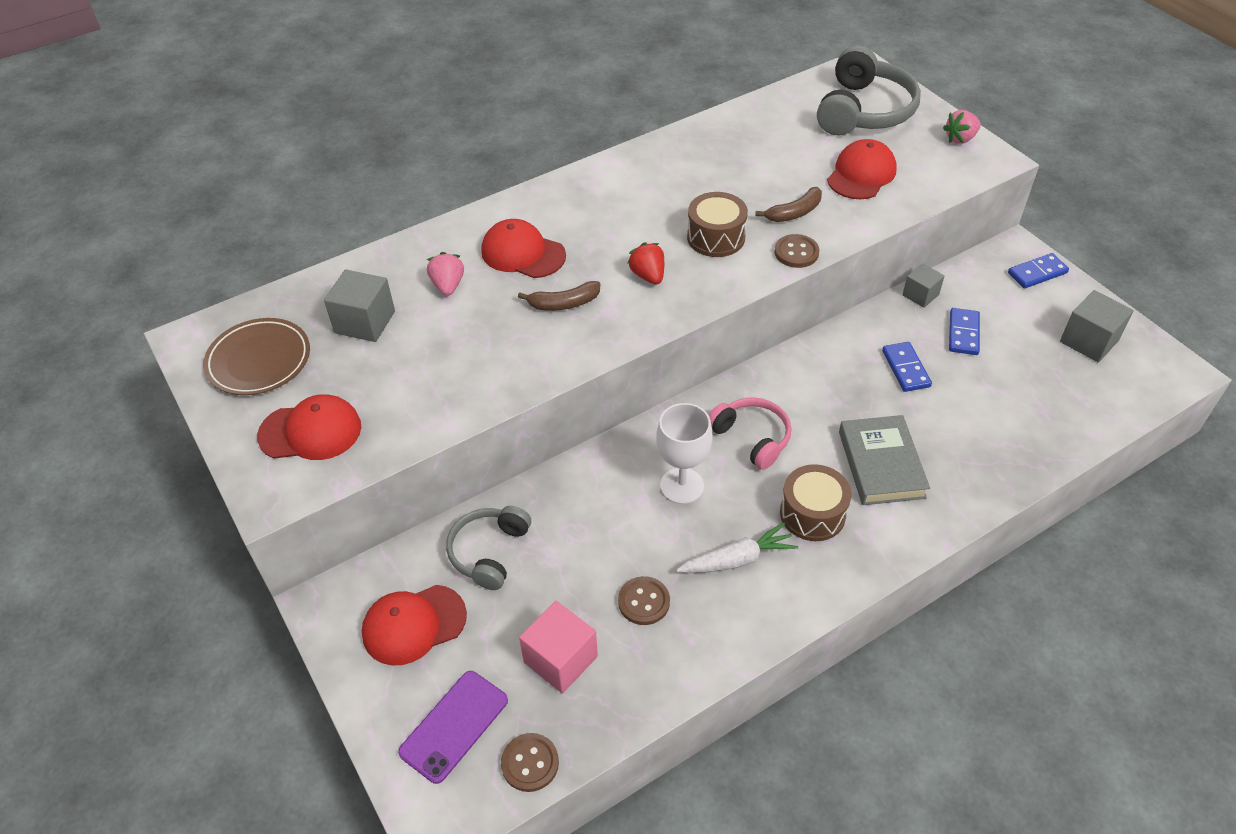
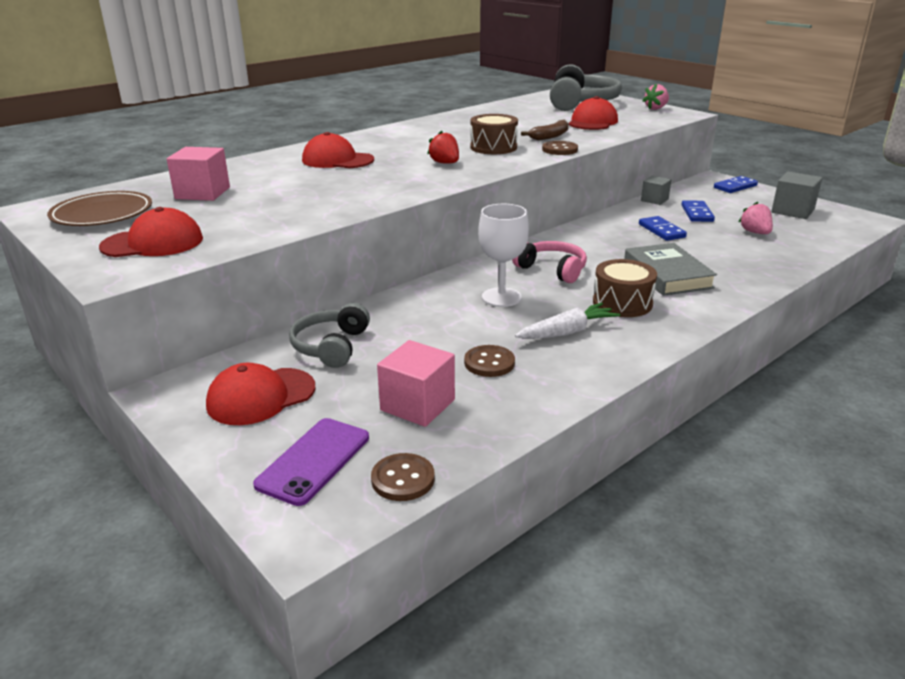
camera: 10 degrees left, 20 degrees down
(365, 322) = (202, 193): grey cube -> pink cube
(448, 285) = (275, 175): pink strawberry -> pink strawberry (755, 233)
(564, 303) = (378, 177): brown banana -> none

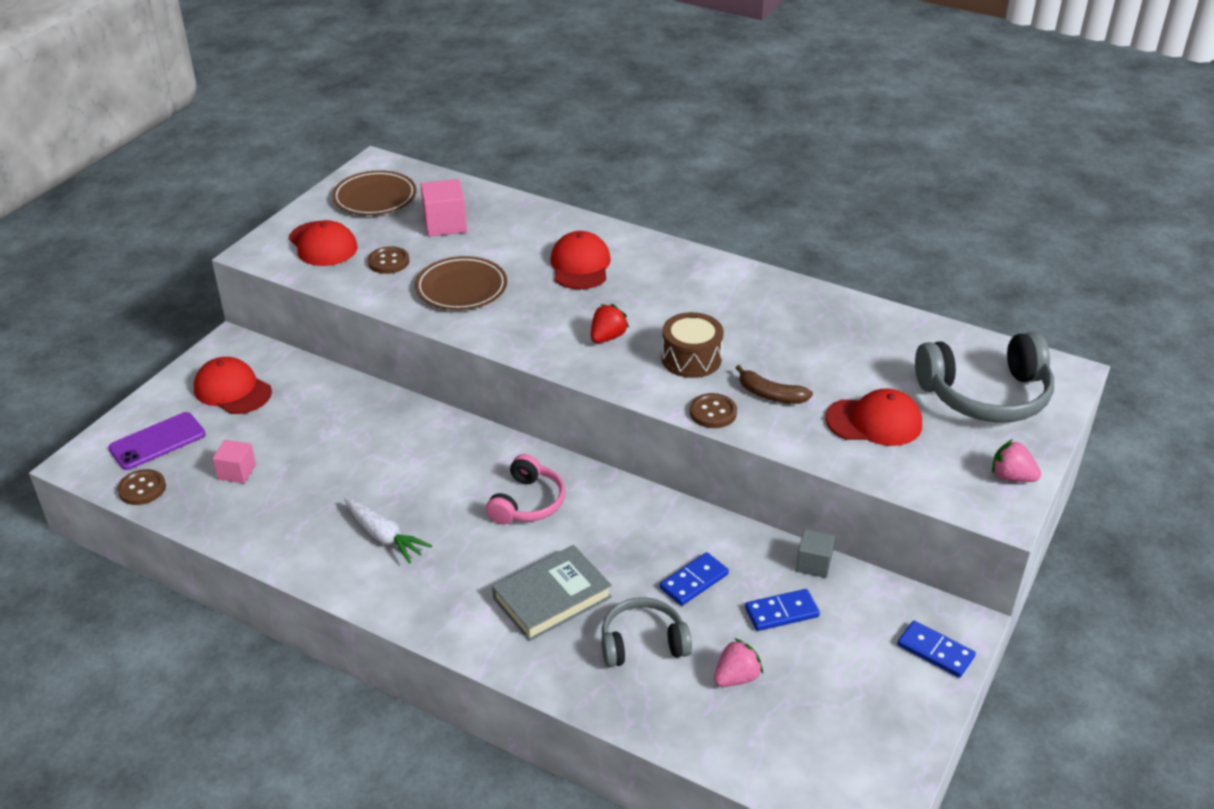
camera: 70 degrees right, 10 degrees up
(314, 461) = (157, 441): purple phone -> purple phone turned 45 degrees counterclockwise
(318, 197) = (461, 288): none -> brown plate
(331, 346) = (316, 400): grey headphones -> grey headphones (642, 643)
(417, 405) = (237, 472): pink cube -> pink cube, size x0.64
(489, 363) = (312, 497): brown button -> brown button (388, 262)
(501, 297) = (444, 478): white goblet -> none
(622, 303) = (462, 568): brown drum -> none
(792, 211) = (856, 722): grey cube -> none

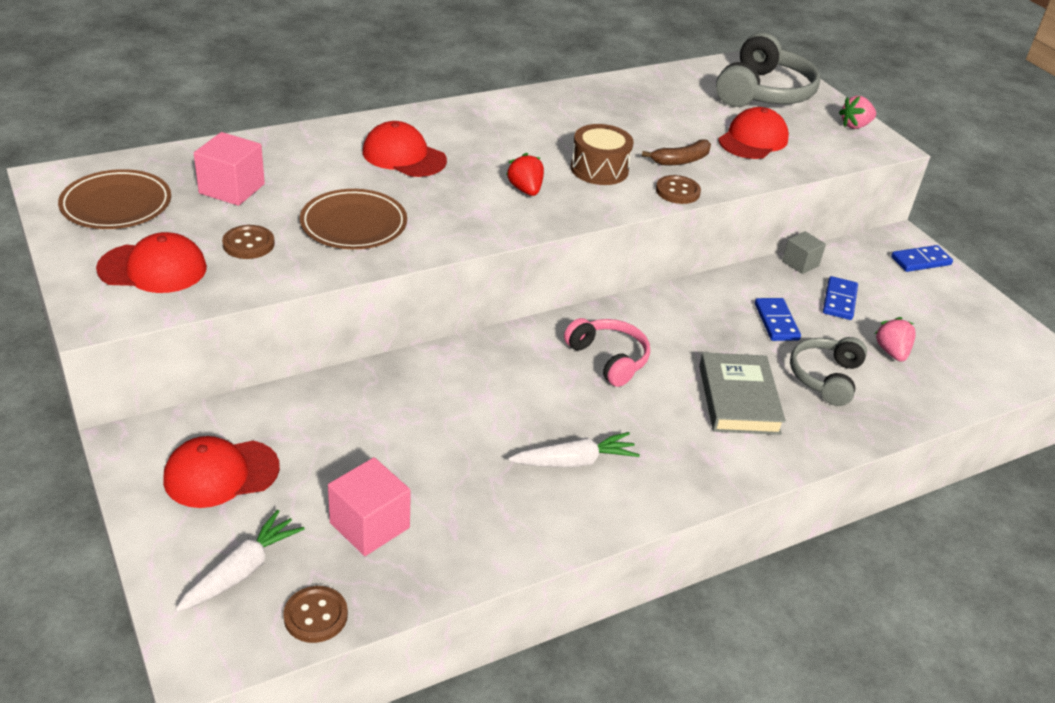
camera: 60 degrees left, 0 degrees up
(157, 441) = (242, 570): purple phone -> white carrot
(237, 472) = (369, 525): pink cube -> pink cube, size x1.55

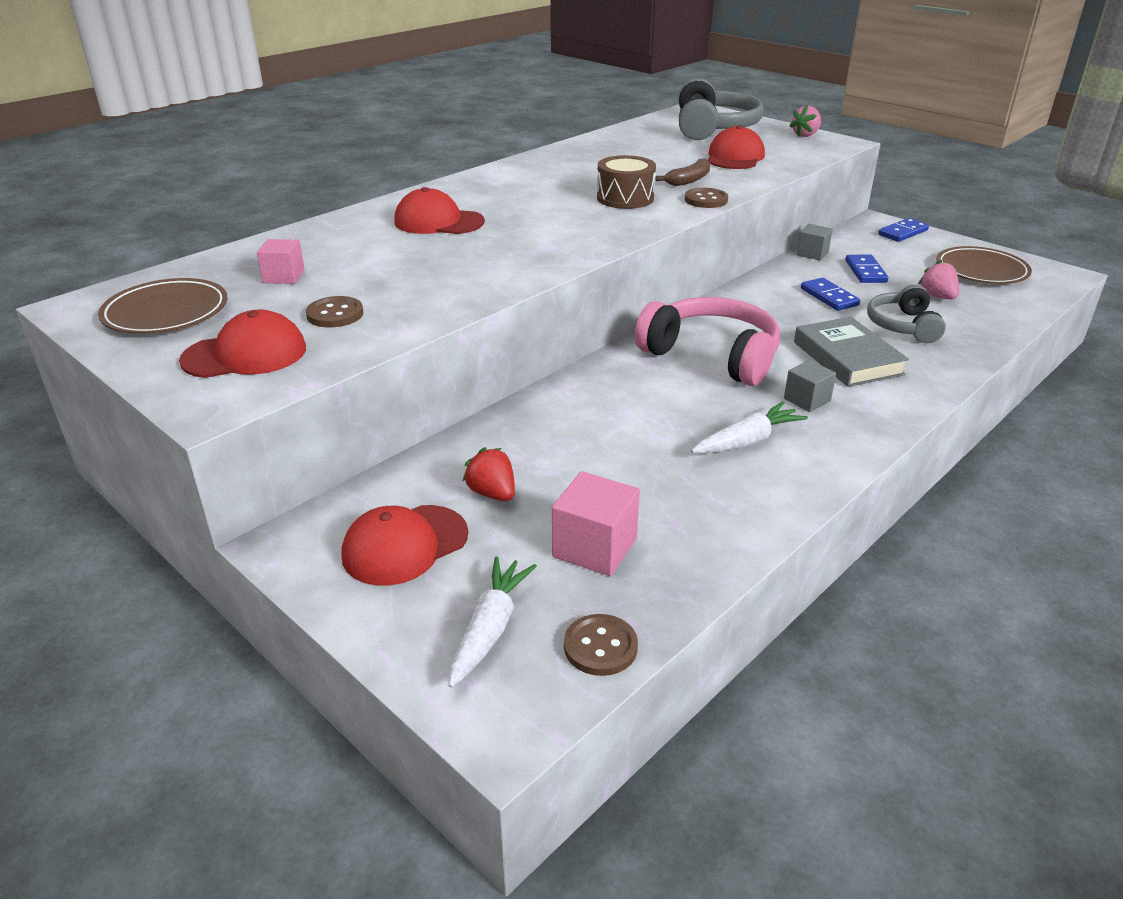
camera: 15 degrees left, 5 degrees down
(232, 189) = (284, 276): pink cube -> pink cube, size x0.64
(354, 224) = (431, 278): brown plate -> brown plate (981, 270)
(525, 190) = (572, 223): red strawberry -> red strawberry (492, 493)
(609, 358) = (712, 355): pink headphones -> pink headphones, size x1.63
(663, 434) = (807, 400): none -> grey cube

